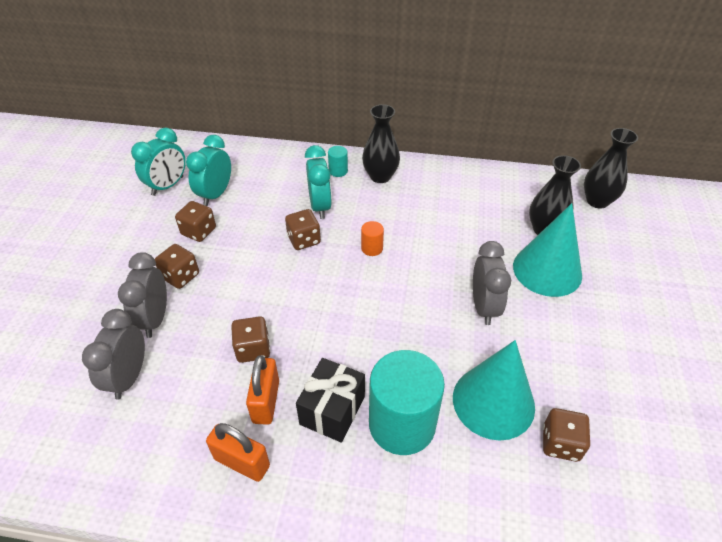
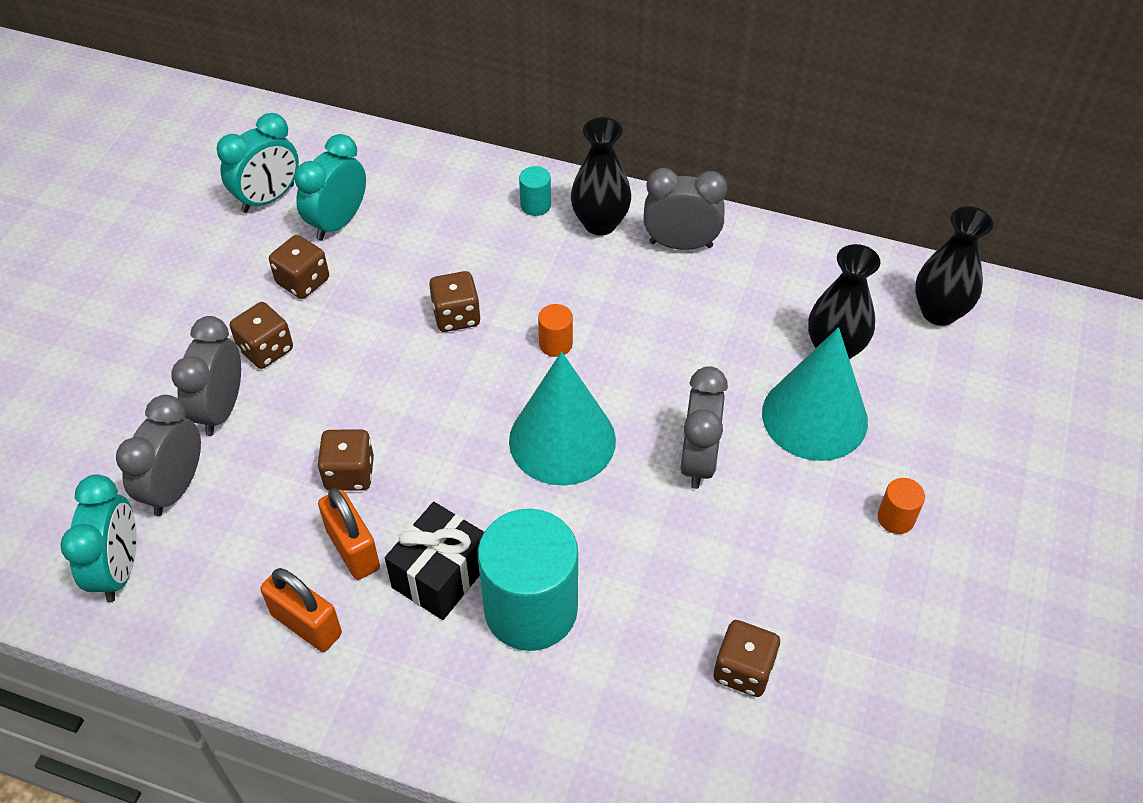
camera: 10 degrees right, 5 degrees up
(266, 401) = (353, 549): orange padlock -> orange padlock turned 45 degrees counterclockwise
(320, 206) = (493, 263): turquoise clock -> turquoise clock (119, 569)
(432, 182) = (680, 244): none -> grey clock
(493, 401) = (667, 599): turquoise cone -> turquoise cone (562, 440)
(620, 325) = (896, 518): none -> orange cylinder

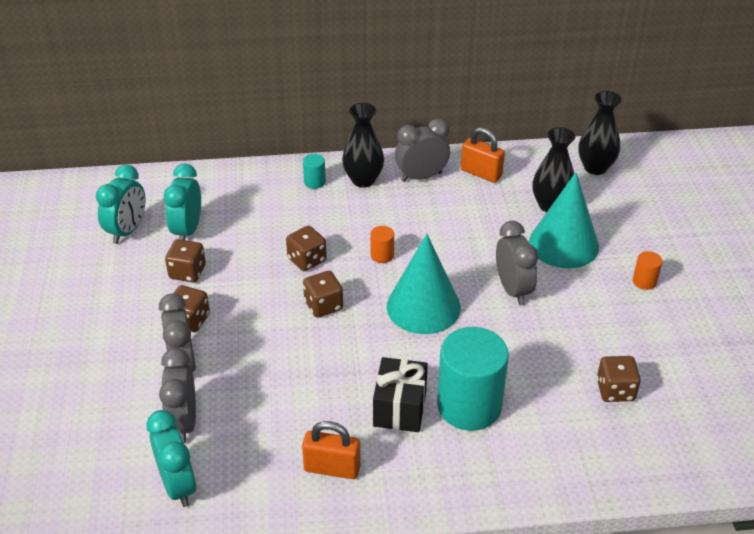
camera: 25 degrees left, 10 degrees down
(349, 473) = (299, 372): brown dice -> brown dice (323, 305)
(353, 549) = (332, 414): orange padlock -> orange padlock (481, 173)

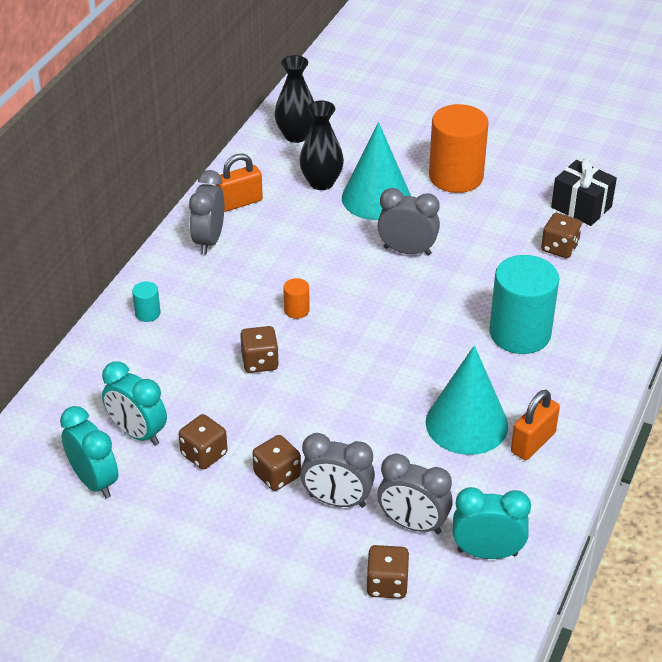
camera: 60 degrees left, 0 degrees up
(323, 305) = (332, 374): brown dice -> brown dice (387, 584)
(363, 180) = (177, 280): black vase -> none
(400, 408) = (494, 375): black gift -> black gift (581, 207)
(423, 307) = (385, 312): turquoise cone -> turquoise cone (466, 423)
(644, 281) = (456, 177): orange cylinder -> orange cylinder, size x2.39

